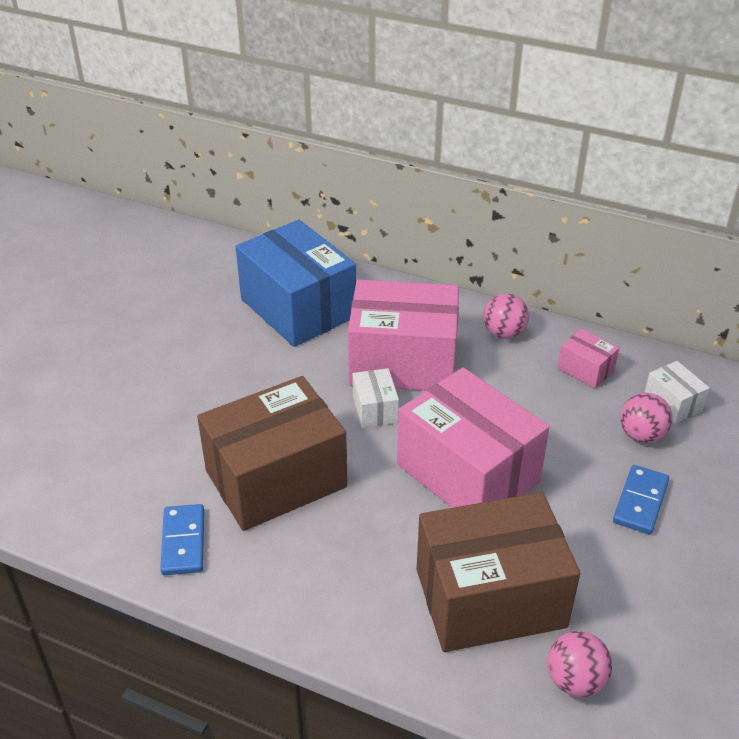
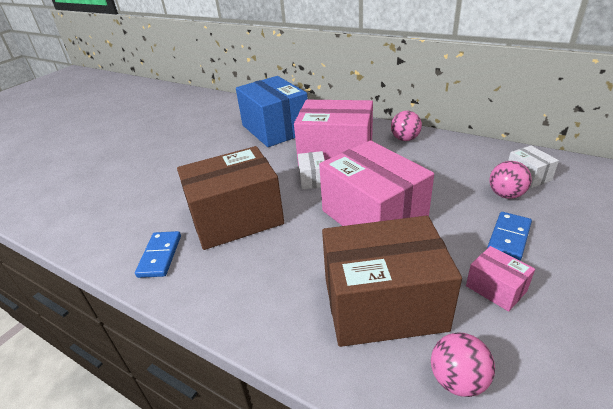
camera: 10 degrees right, 5 degrees down
(585, 369) = (461, 157): pink box -> pink box (496, 288)

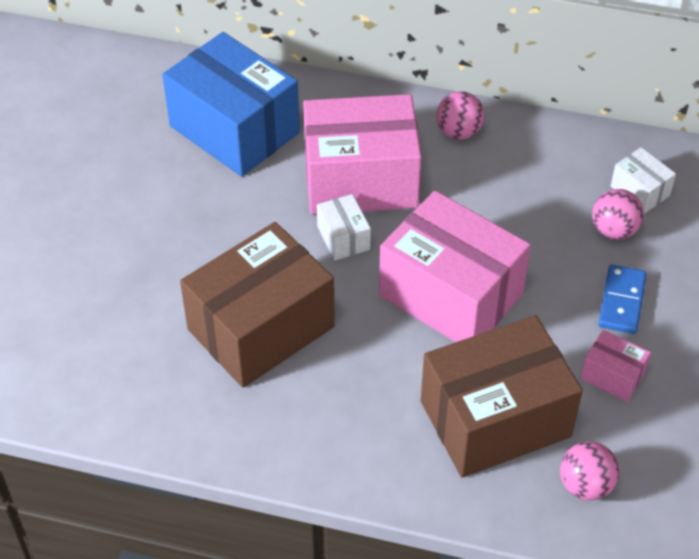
camera: 20 degrees left, 15 degrees up
(160, 256) = (186, 407): blue domino -> none

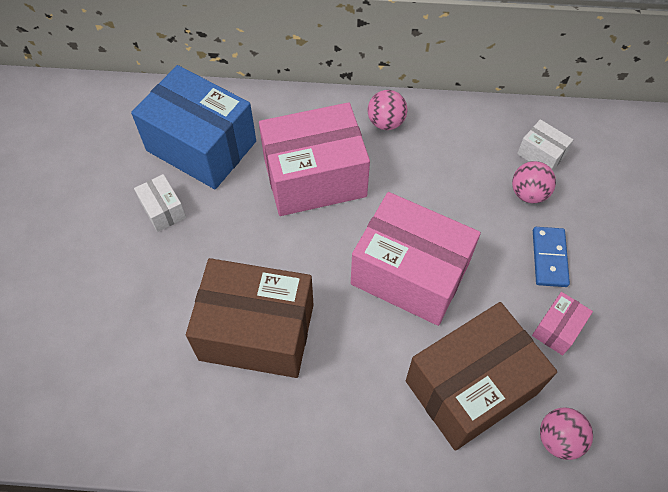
camera: 10 degrees left, 10 degrees up
(261, 328) = (257, 332): brown box -> brown box turned 60 degrees clockwise
(343, 238) = (310, 234): white box -> white box (163, 210)
(612, 376) = (557, 329): pink box -> pink box turned 75 degrees counterclockwise

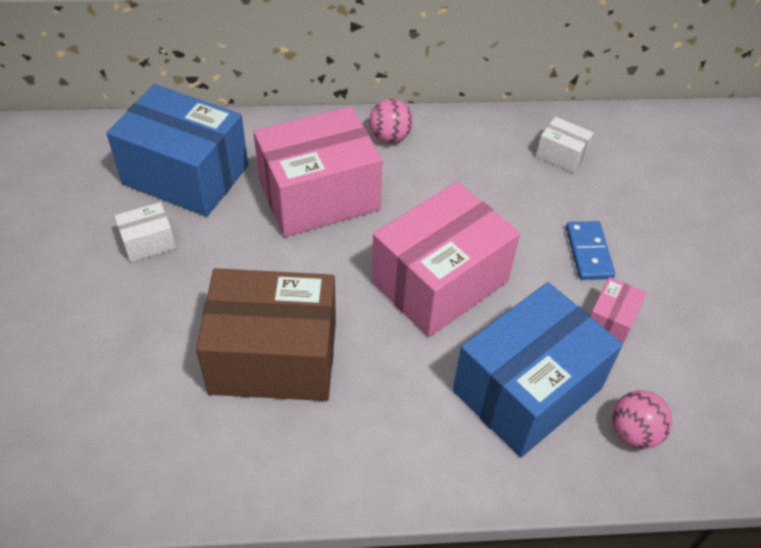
camera: 10 degrees left, 10 degrees down
(163, 210) = (148, 242): white box -> white box turned 75 degrees counterclockwise
(410, 274) = (440, 282): pink box -> pink box turned 60 degrees counterclockwise
(471, 387) = (527, 390): brown box -> blue box
(528, 193) = (555, 192): pink ball -> none

